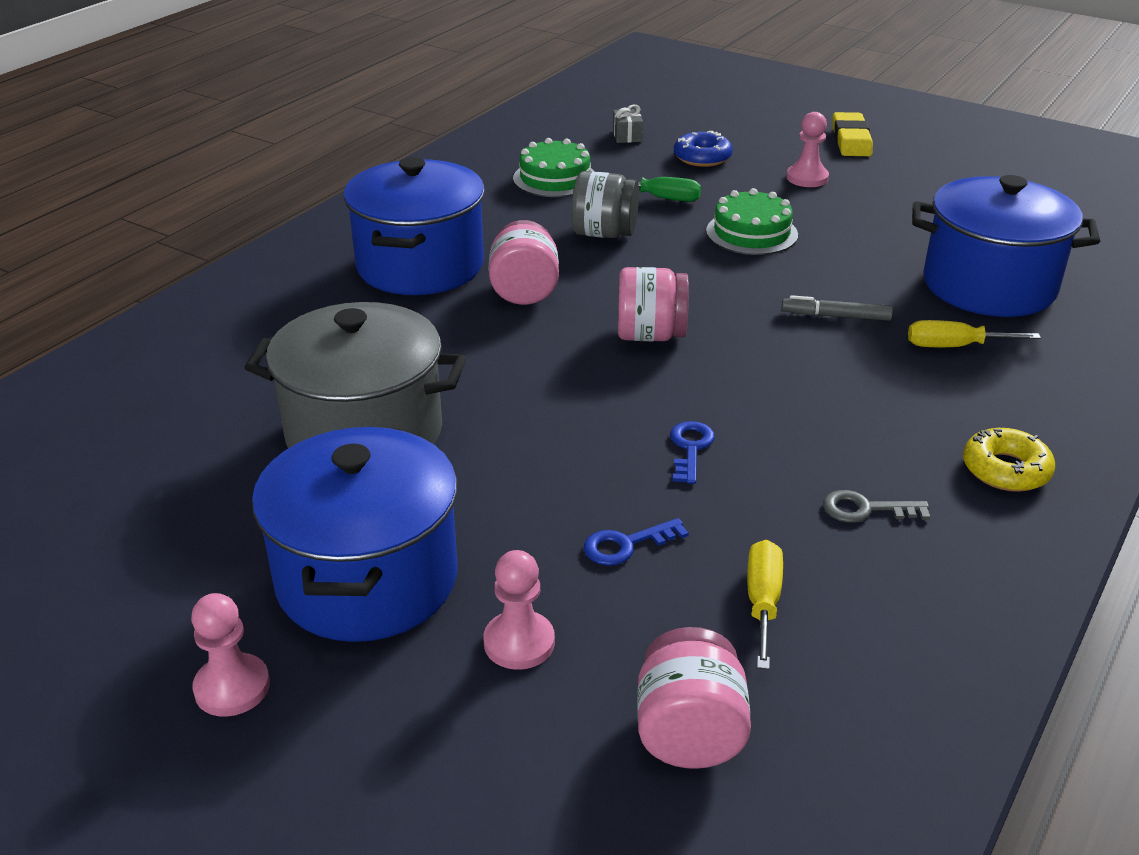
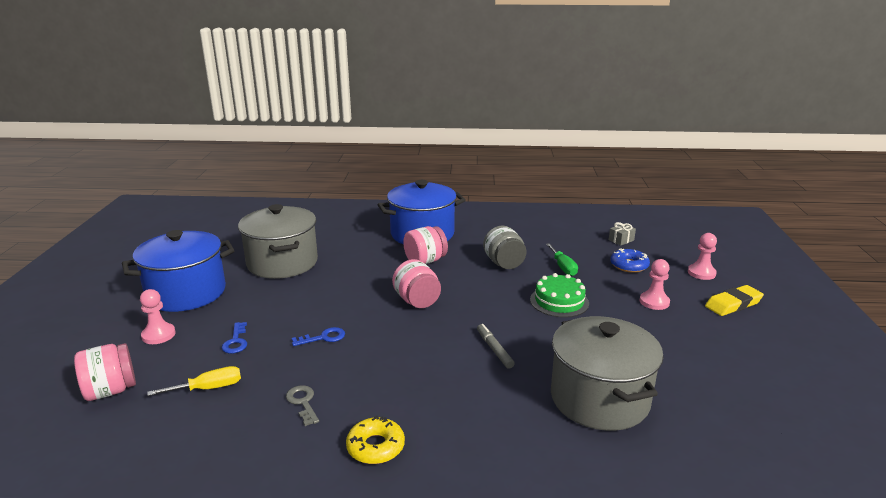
camera: 60 degrees right, 10 degrees down
(232, 687) = (117, 289): pink pawn -> pink pawn (701, 273)
(555, 178) = (545, 237): green cake -> none
(626, 545) = (236, 341): blue key -> blue key turned 135 degrees counterclockwise
(954, 346) = (503, 399): yellow screwdriver -> none
(989, 286) = (599, 399): blue pot -> grey pot

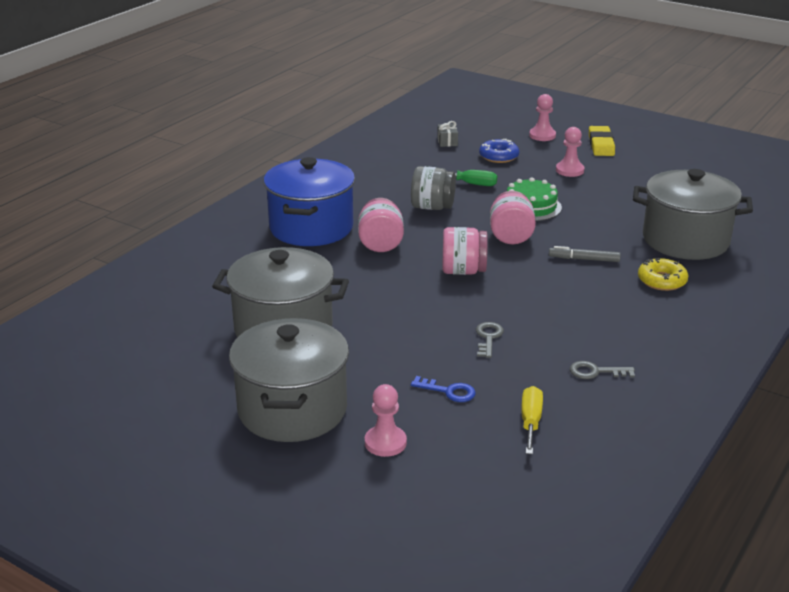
camera: 60 degrees left, 5 degrees up
(110, 391) = (486, 488): pink jar -> pink jar (511, 236)
(186, 293) = (292, 410): blue pot -> grey pot
(323, 338) = (488, 338): blue key -> grey key
(375, 447) = (684, 350): yellow donut -> yellow donut (662, 281)

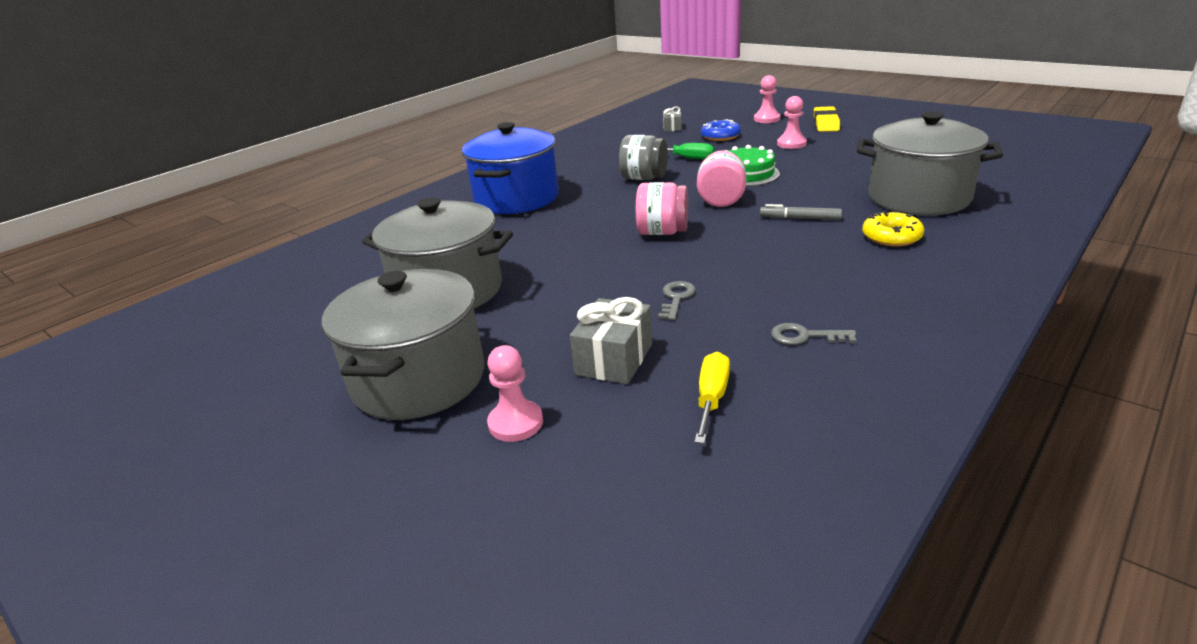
camera: 10 degrees right, 0 degrees up
(380, 244) = (581, 210): pink jar -> none
(448, 391) = (614, 359): blue key -> grey gift

